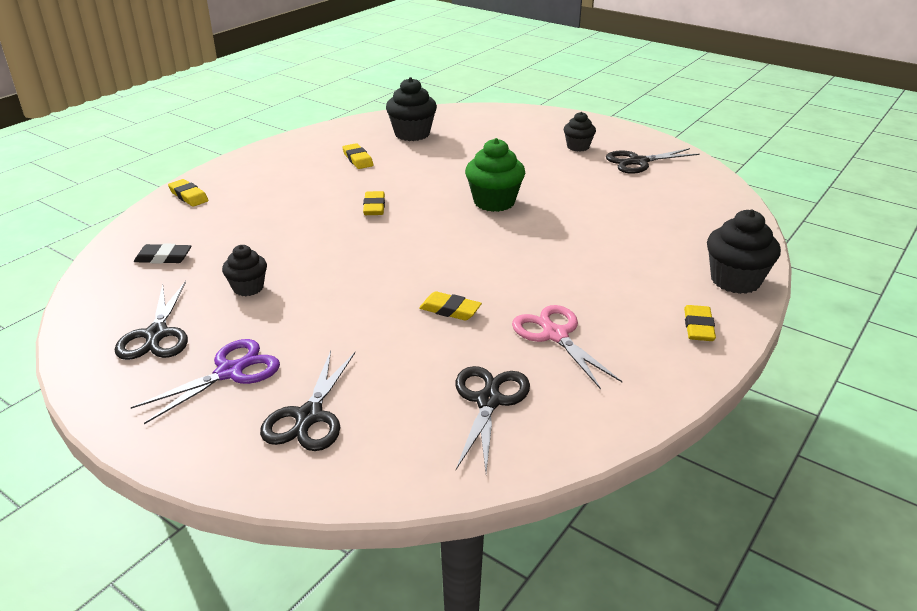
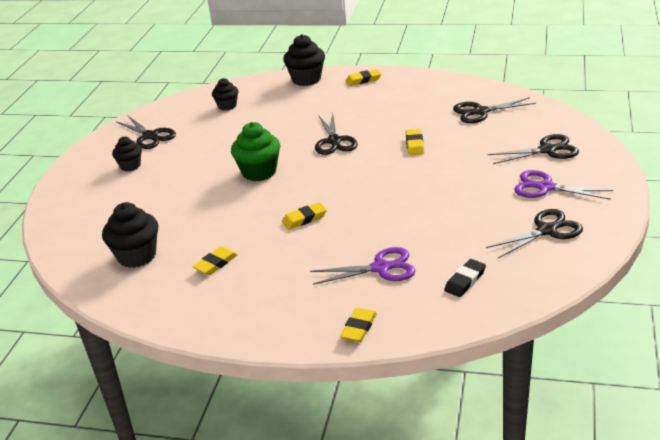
camera: 110 degrees left, 0 degrees up
(163, 257) = (465, 281): black eraser -> black eraser turned 60 degrees clockwise
(245, 223) = (381, 268): none -> purple scissors
(248, 288) = (463, 222): black cupcake -> black cupcake (227, 106)
(519, 258) = (334, 141): none -> black scissors
(555, 335) = (408, 110): pink scissors -> none

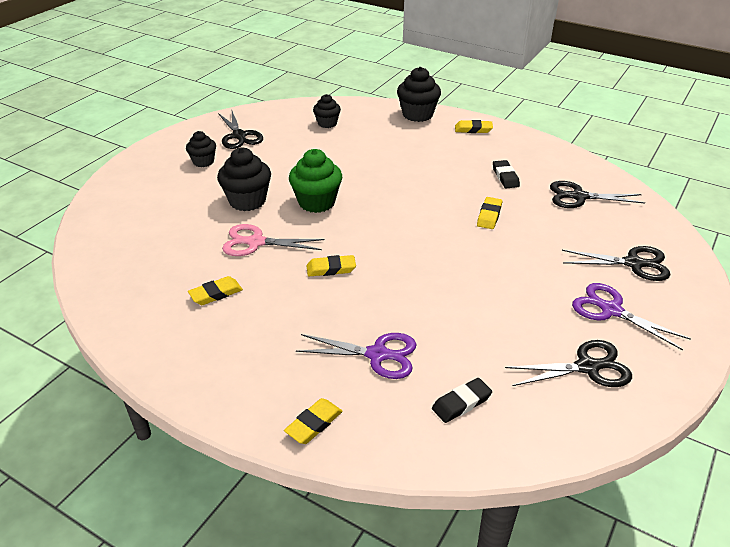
camera: 15 degrees right, 5 degrees up
(137, 256) = (149, 261): black cupcake -> black cupcake (247, 201)
(225, 216) = (256, 242): none -> pink scissors
(334, 141) = (408, 189): black scissors -> none
(412, 111) = (505, 177): none -> black eraser

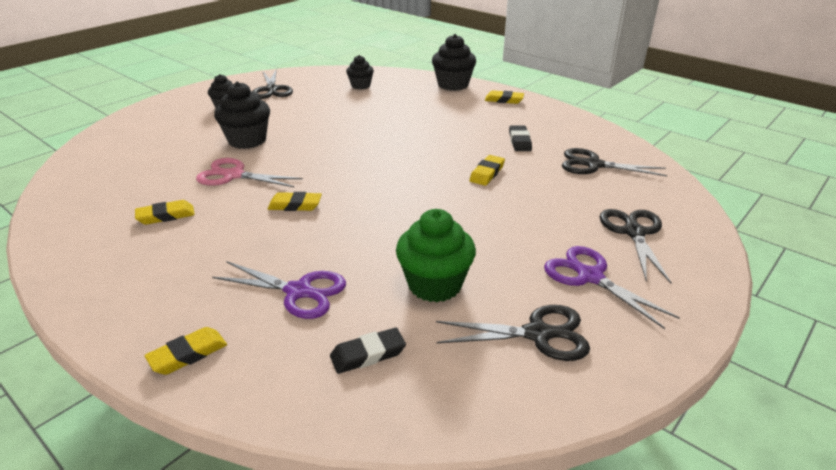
camera: 10 degrees right, 5 degrees down
(316, 202) = (314, 147): green cupcake -> green cupcake (435, 285)
(633, 263) = (634, 232): black scissors -> black scissors turned 105 degrees counterclockwise

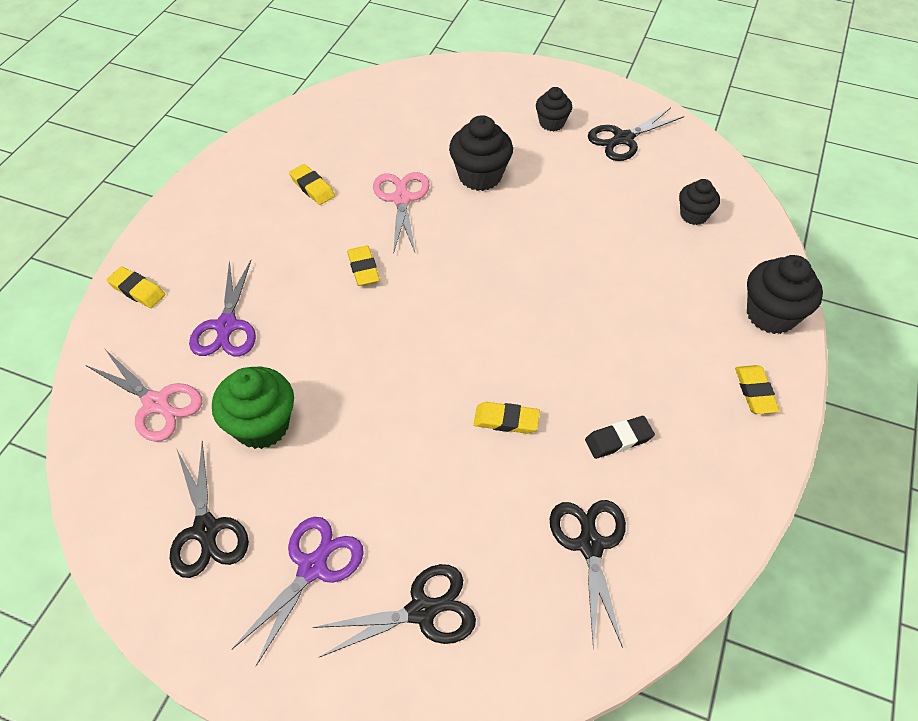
camera: 70 degrees right, 20 degrees up
(368, 354) = (156, 403): black eraser -> pink scissors

